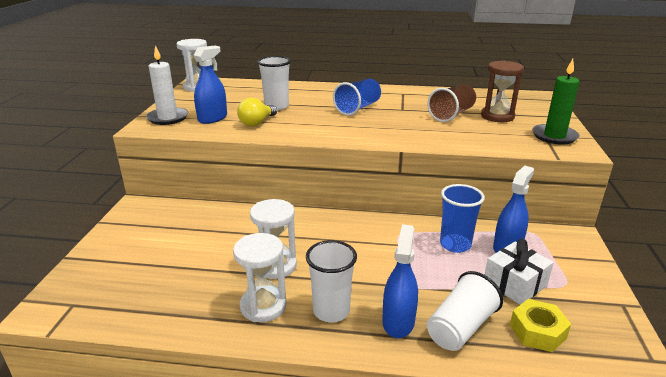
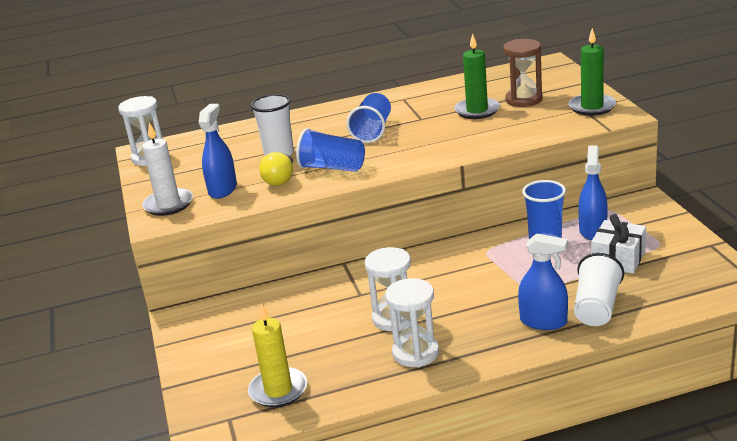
camera: 20 degrees left, 0 degrees up
(131, 294) = (278, 390): none -> yellow candle
(301, 125) = (332, 168): none -> blue cup
(331, 311) = (480, 334): white cup -> none
(398, 322) = (543, 321): blue spray bottle -> blue spray bottle turned 120 degrees clockwise
(451, 114) = (477, 110): brown cup -> green candle
(537, 331) = (658, 288): yellow nut -> none

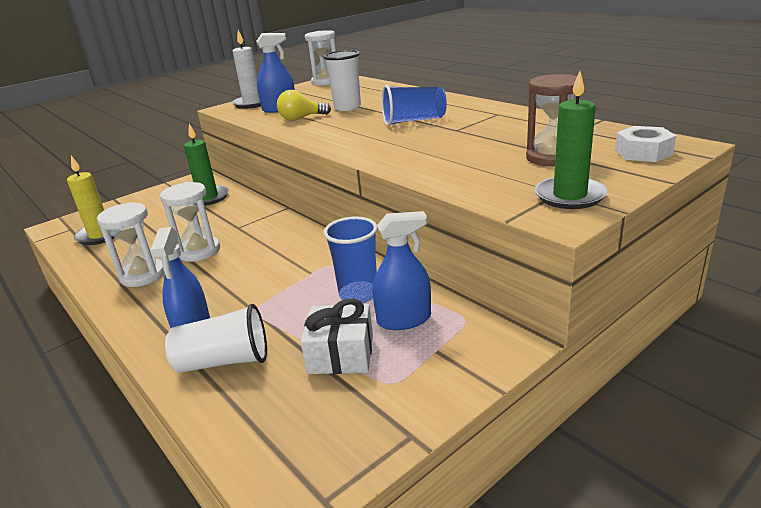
camera: 65 degrees right, 0 degrees up
(332, 168) = (329, 127): blue cup -> none
(477, 110) = (497, 145): green candle -> green candle (208, 198)
(546, 75) = (643, 152): none -> white nut

